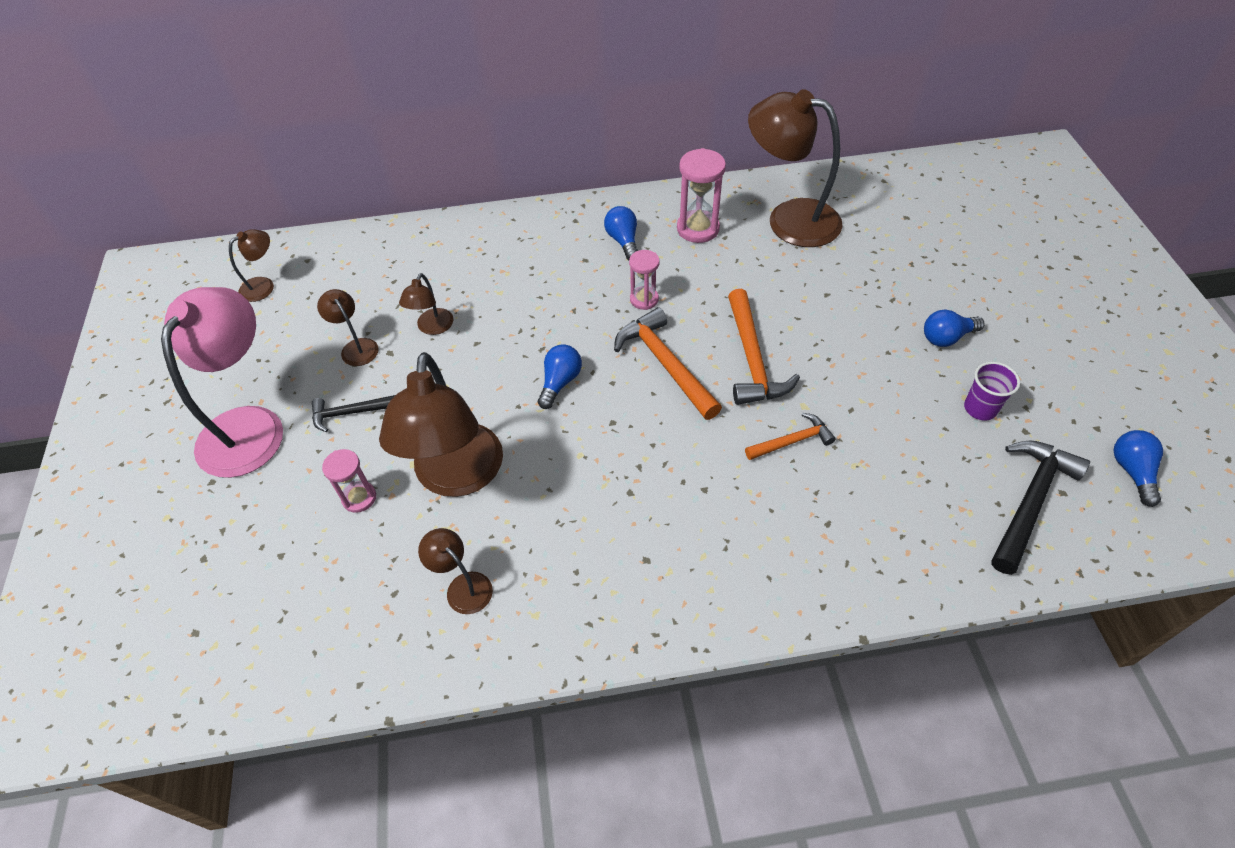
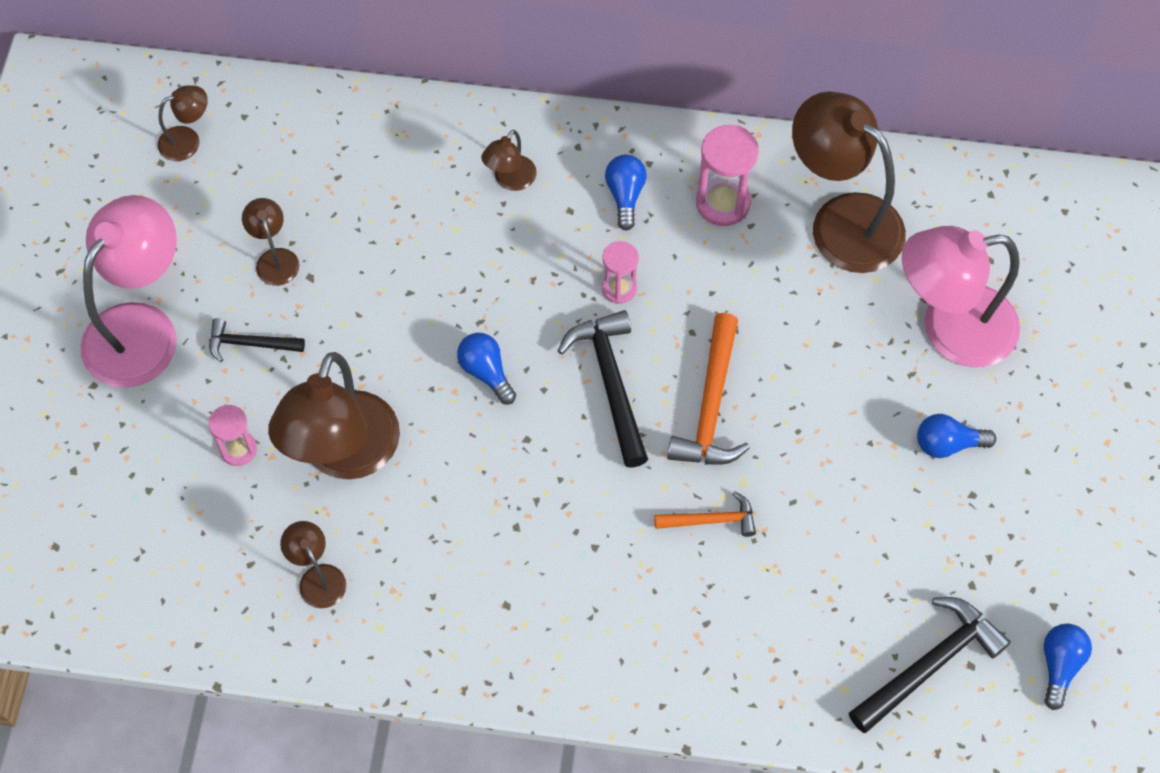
camera: 15 degrees right, 10 degrees up
(432, 328) = (365, 257): brown lamp -> brown lamp (510, 180)
(560, 382) = (486, 372): blue light bulb -> blue light bulb turned 75 degrees counterclockwise
(665, 364) = (611, 383): orange hammer -> black hammer
(903, 264) = (950, 329): none -> pink lamp
(980, 408) = (936, 543): purple cup -> none

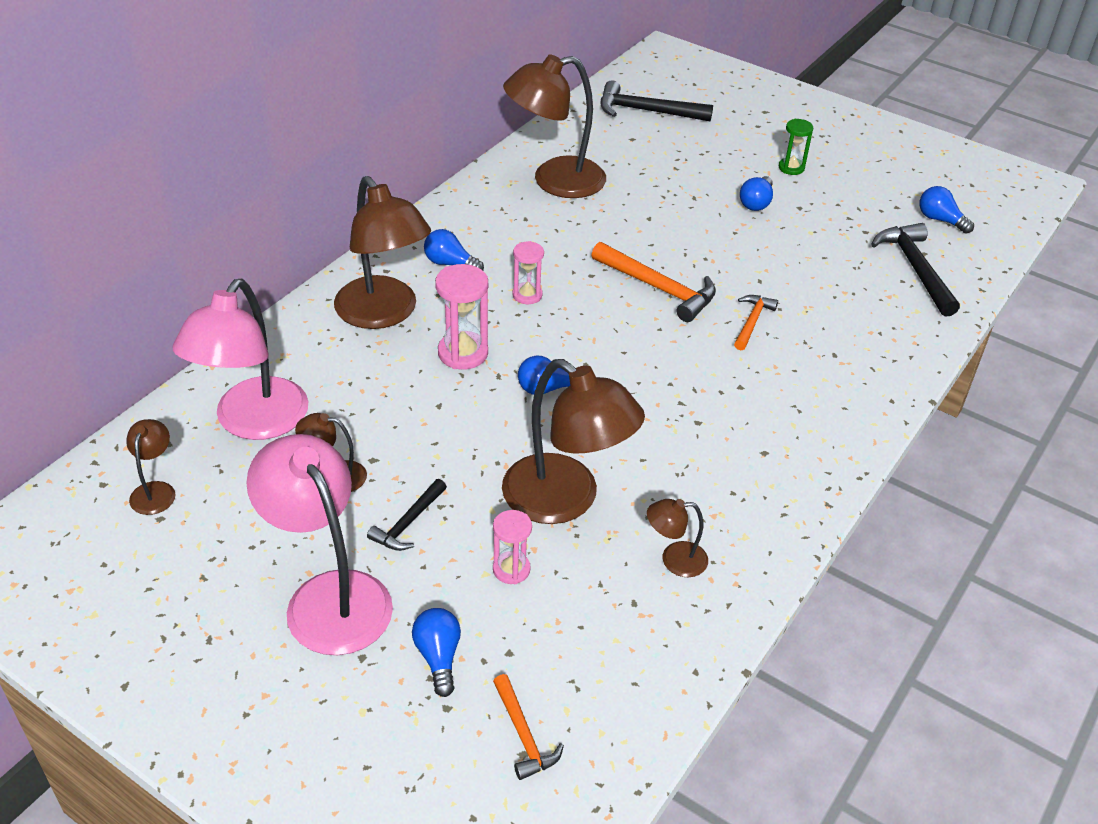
camera: 65 degrees left, 20 degrees down
(72, 538) = (523, 735): none -> orange hammer
(119, 440) = (438, 657): none -> blue light bulb
(510, 180) = (384, 314): brown lamp -> brown lamp, size x2.17
(611, 383) = (605, 328): black hammer -> black hammer (646, 111)
(722, 203) = (496, 223): pink hourglass -> pink hourglass (463, 353)
(950, 329) = (671, 171): pink lamp -> pink lamp (253, 422)
(1055, 456) = (791, 168): none -> green hourglass

